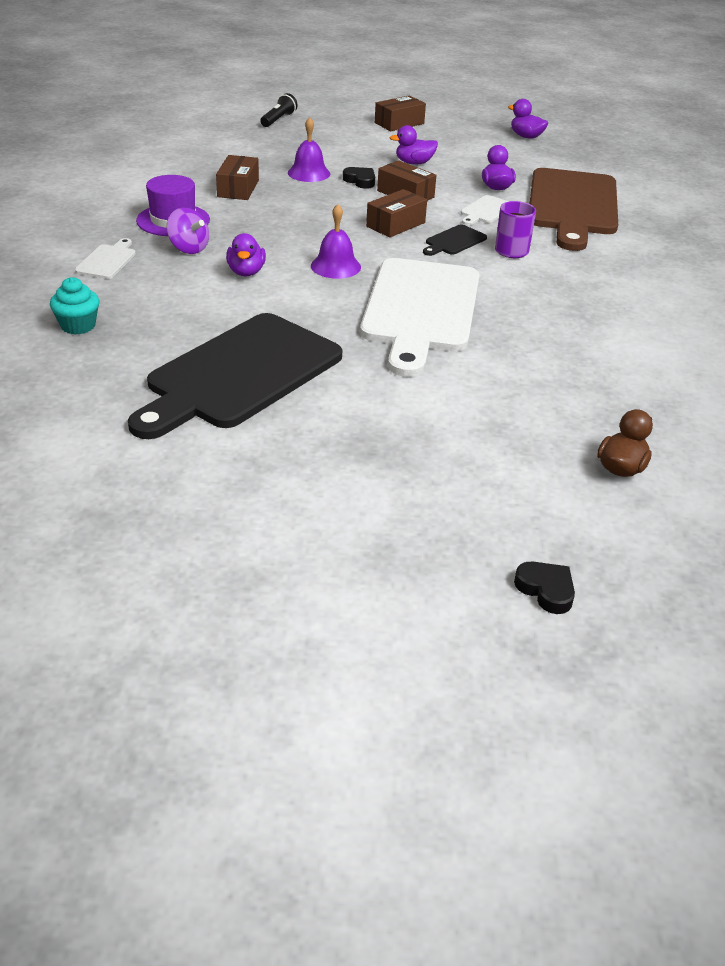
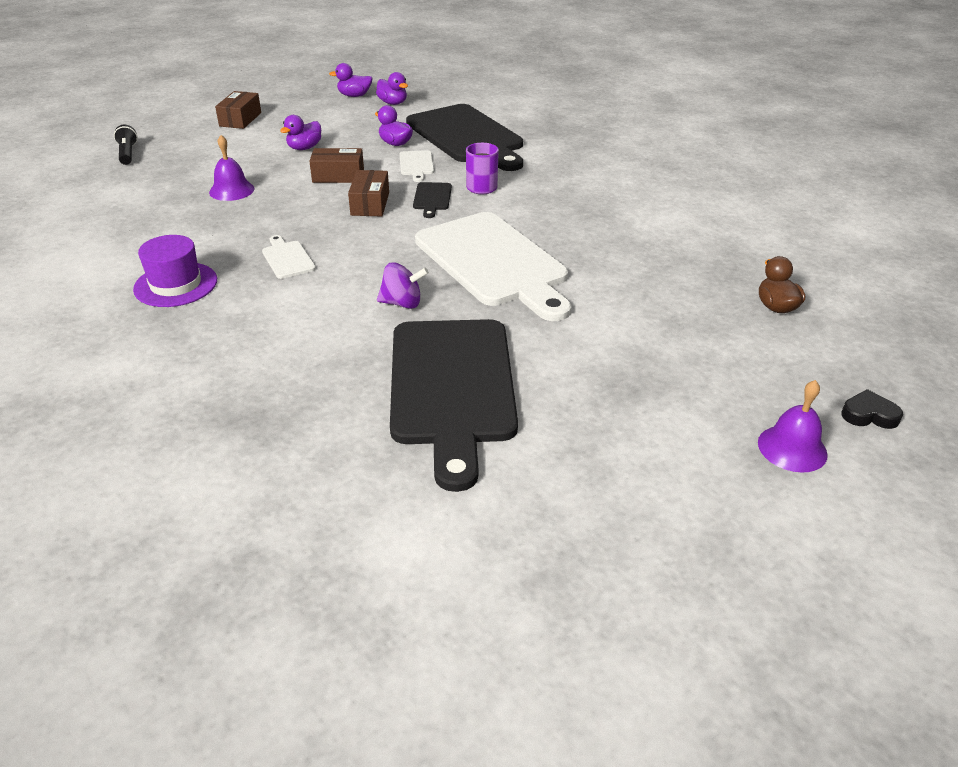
camera: 40 degrees left, 0 degrees up
(78, 326) = (245, 426): turquoise cupcake -> none
(107, 261) = (173, 352): white cutting board -> white cutting board (287, 258)
(189, 248) = (232, 303): purple spinning top -> purple spinning top (402, 303)
(238, 188) = (190, 229): brown box -> none
(246, 272) = (317, 299): purple duck -> purple duck (393, 103)
(335, 266) = (379, 259): purple bell -> purple bell (792, 448)
(360, 181) = (285, 179): black heart -> none
(572, 205) = (466, 136): brown cutting board -> black cutting board

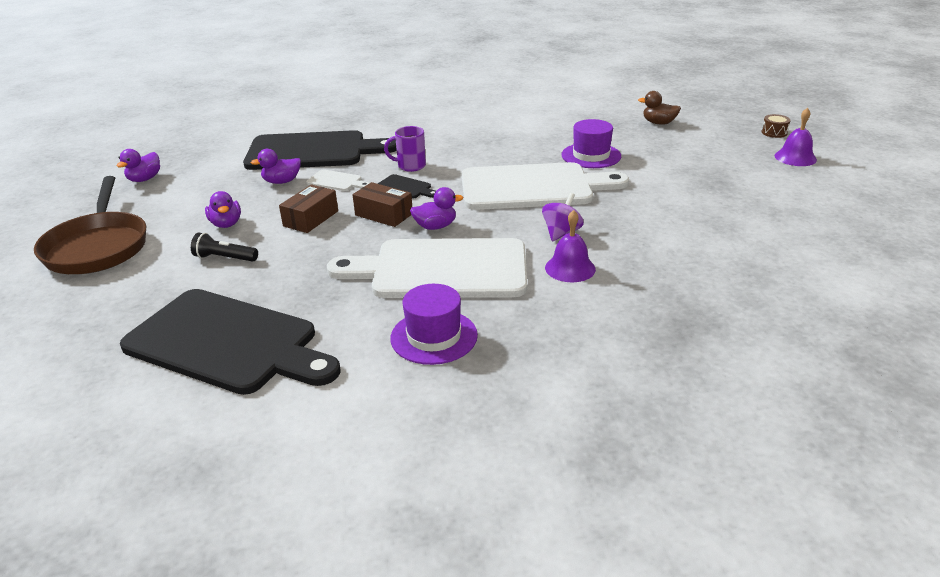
camera: 60 degrees left, 5 degrees down
(127, 154) = (75, 333): black flashlight -> black flashlight (225, 258)
(231, 190) = (268, 277): purple bell -> purple bell (570, 268)
(240, 119) = (98, 247): brown box -> brown pan
(287, 258) = (441, 269): white cutting board -> white cutting board, size x2.49
(393, 103) = (193, 166): purple duck -> purple duck (435, 226)
(451, 387) = (686, 237): black cutting board -> black cutting board (227, 343)
(613, 279) = (591, 155): none -> purple hat
(869, 415) = (774, 133): black heart -> brown drum

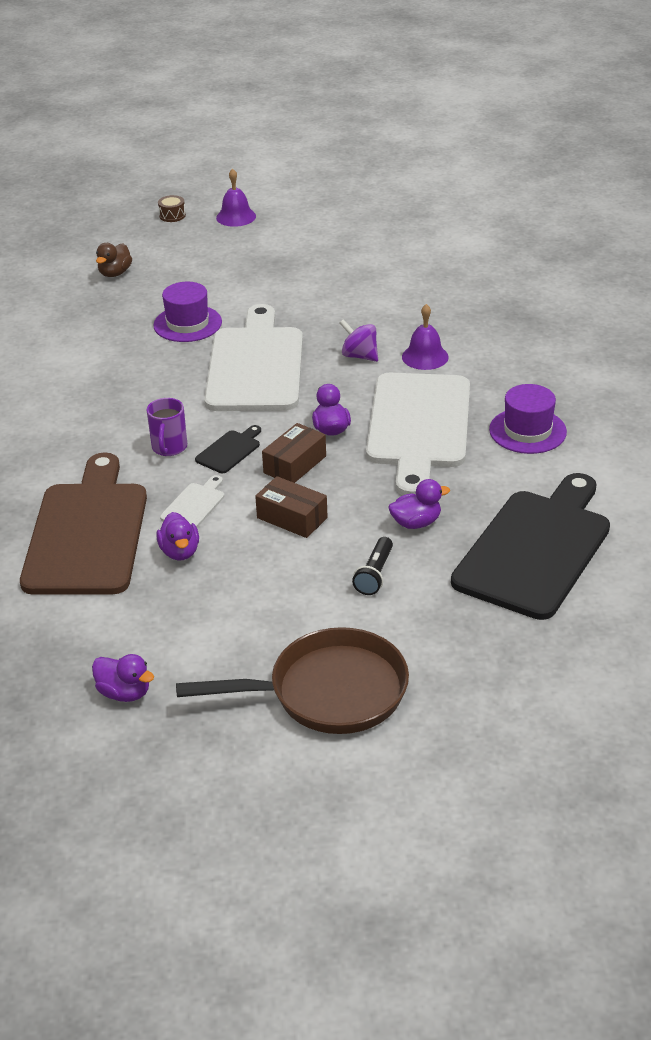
camera: 85 degrees left, 5 degrees up
(226, 224) = (290, 585): purple duck -> purple duck (416, 523)
(312, 151) = (87, 533): black cutting board -> brown cutting board

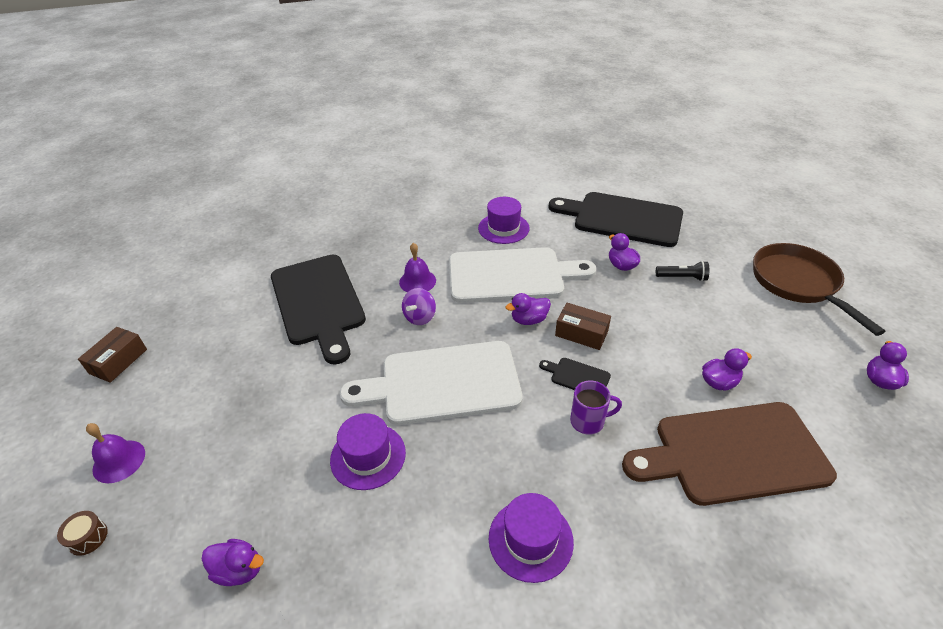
camera: 100 degrees left, 5 degrees up
(67, 398) = (530, 539): none -> purple hat
(115, 273) = (239, 570): brown duck -> purple duck
(194, 505) = (658, 385): white cutting board -> none
(292, 518) = (646, 325): brown box -> brown box (118, 361)
(404, 294) = (318, 302): none -> black cutting board

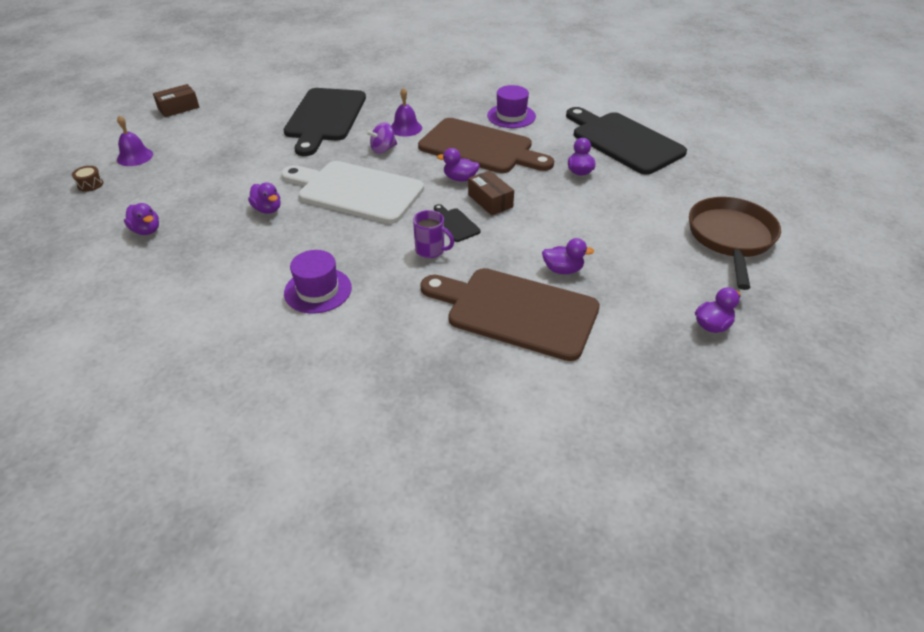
camera: 30 degrees right, 0 degrees up
(368, 456) = (267, 209): purple hat -> purple duck
(511, 275) = (480, 148): white cutting board -> brown cutting board
(682, 277) = (623, 197): black flashlight -> none

